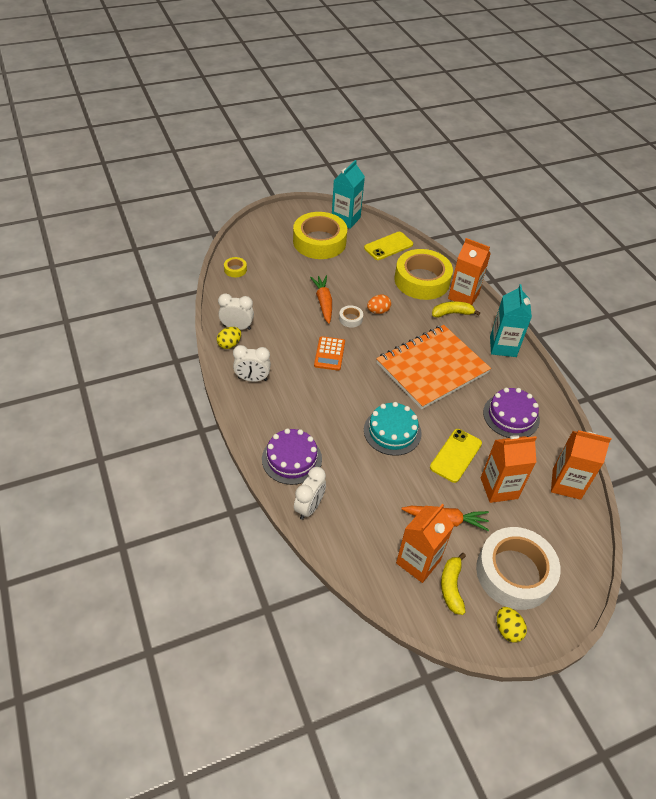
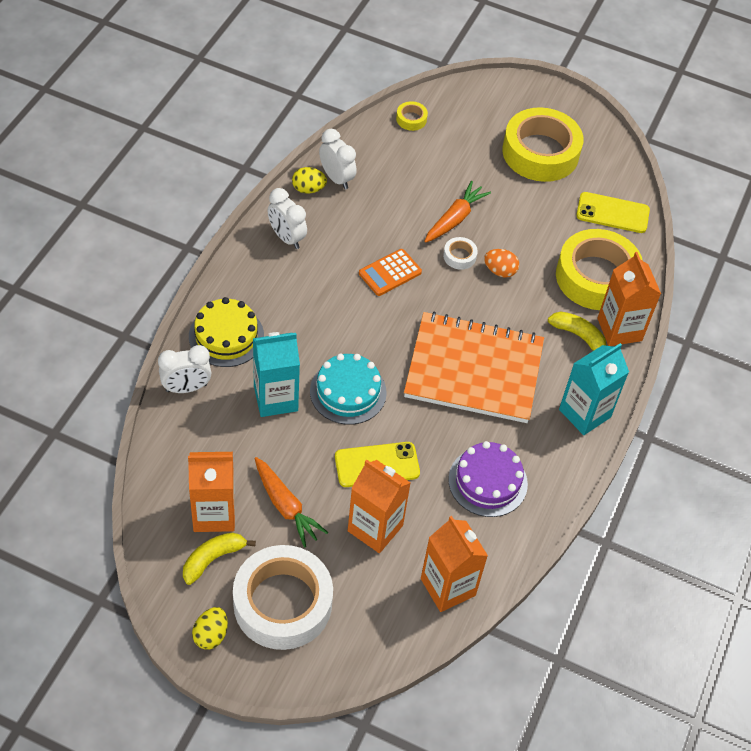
camera: 45 degrees right, 5 degrees up
(291, 459) = (226, 336): purple cake -> yellow cake
(345, 219) = (606, 149): turquoise carton -> turquoise carton (275, 398)

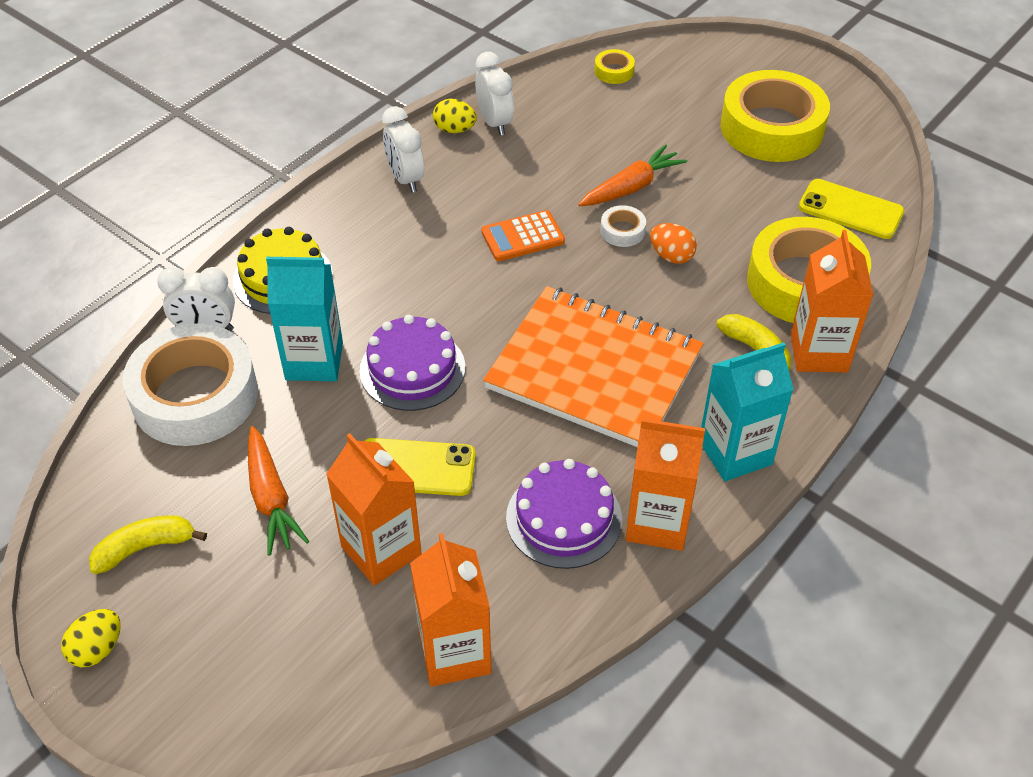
camera: 20 degrees right, 5 degrees down
(214, 514) = (172, 489): orange carton -> orange carton (657, 522)
(282, 603) = (213, 626): white tape -> white tape (195, 396)
(348, 392) = (412, 369): turquoise cake -> purple cake

